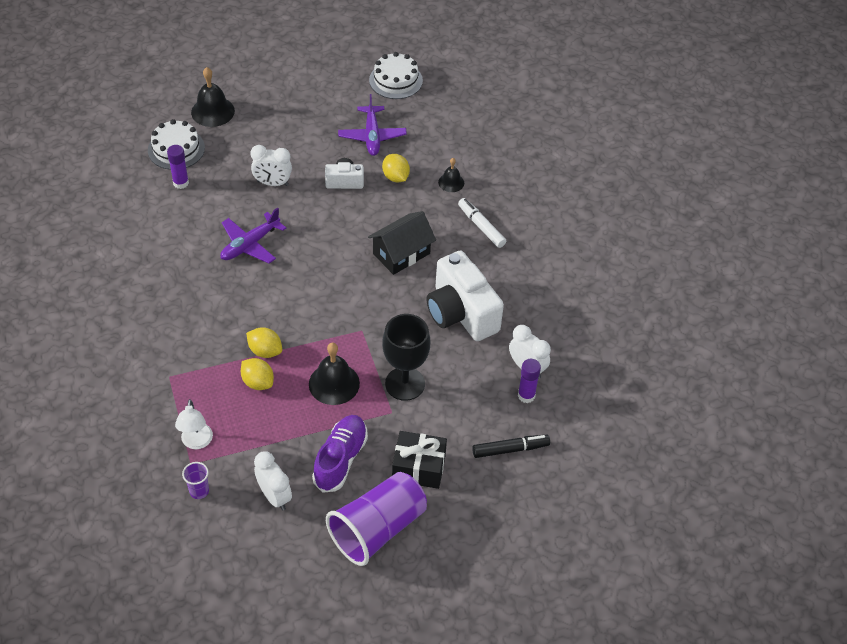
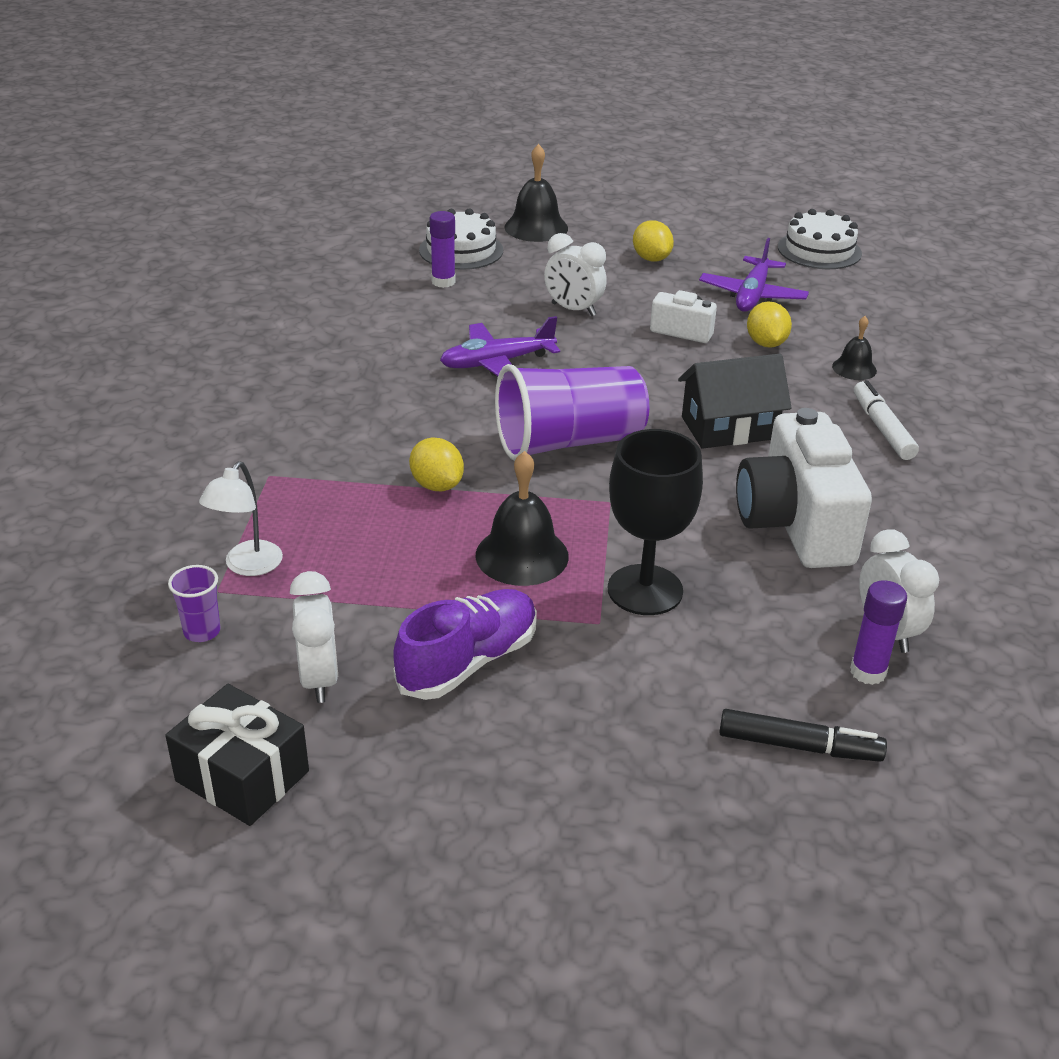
camera: 25 degrees right, 15 degrees down
(258, 382) = (398, 519): yellow lemon -> yellow lemon (651, 259)
(378, 529) = (471, 791): purple cup -> purple cup (569, 442)
(418, 467) = (603, 719): black gift -> black gift (242, 776)

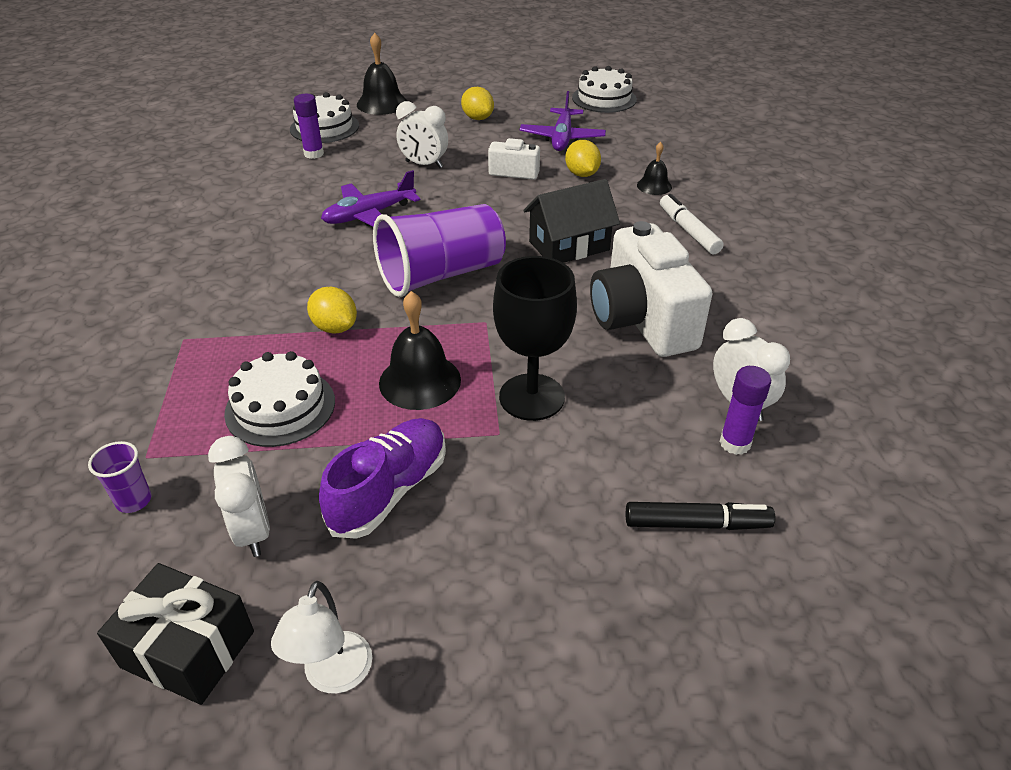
camera: 10 degrees left, 5 degrees up
(247, 566) = (172, 428): white lamp -> white lamp (333, 676)
(364, 561) = (280, 407): none -> white cake

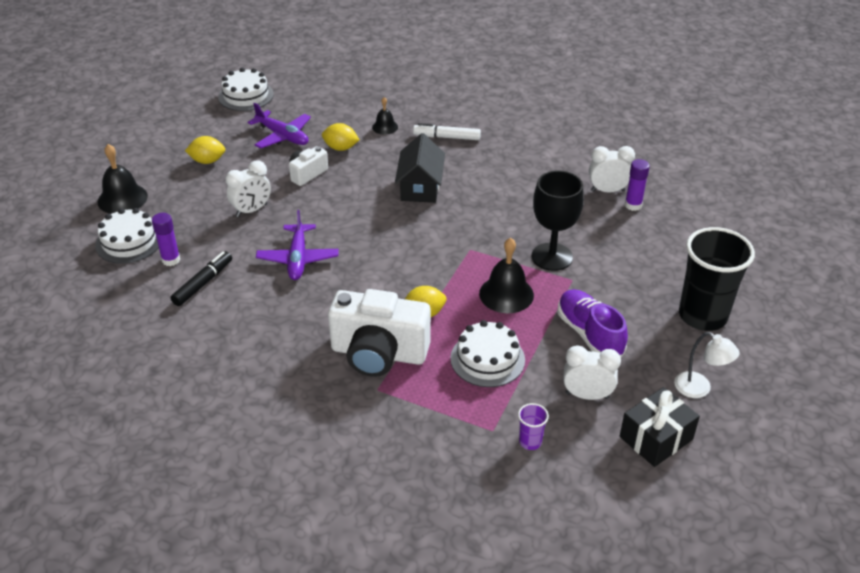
camera: 60 degrees left, 0 degrees up
(441, 275) = (405, 250): purple cup -> none
(527, 623) = (702, 316): none -> black cup
(641, 320) = (517, 192): white camera -> white camera (378, 353)
(696, 524) = (675, 240): black marker -> black marker (203, 283)

